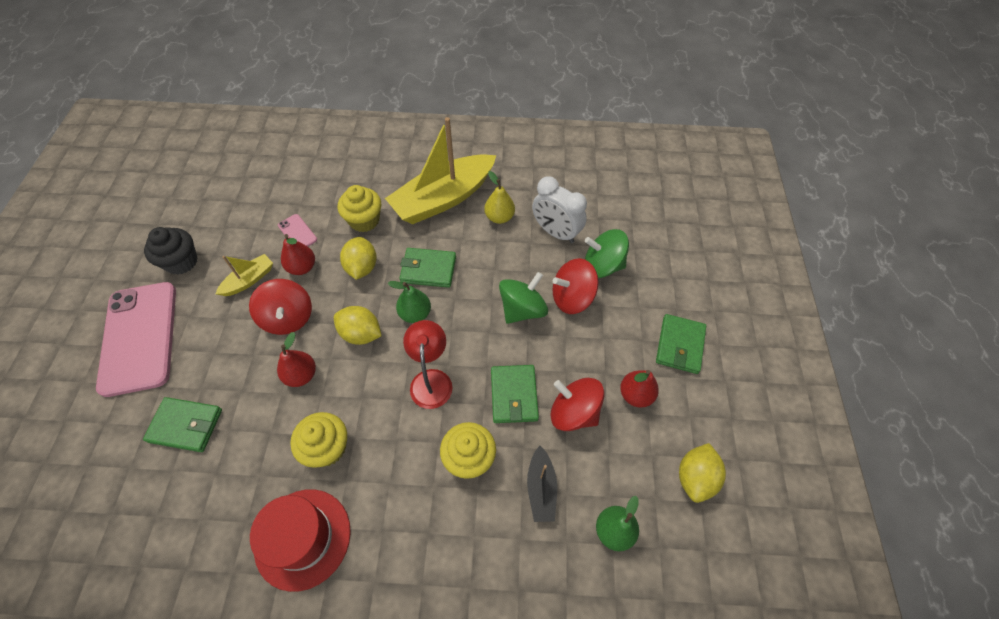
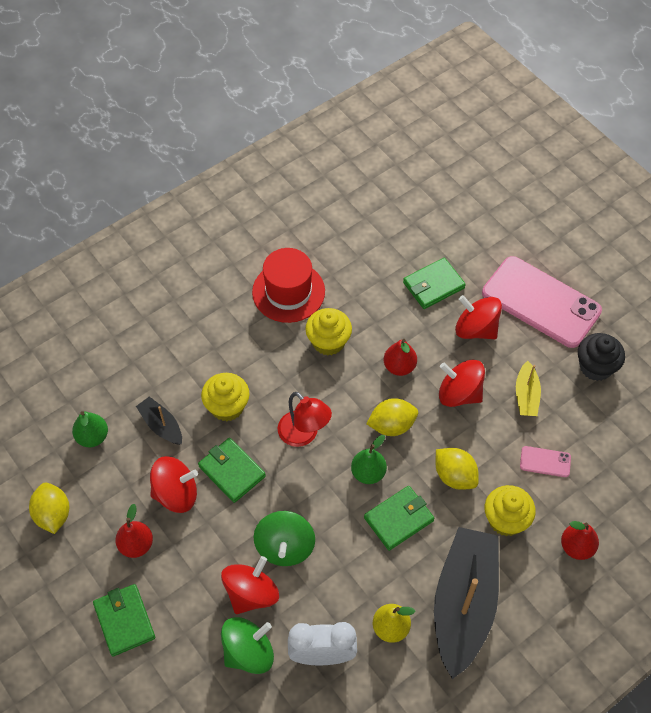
camera: 140 degrees right, 0 degrees up
(211, 357) = (476, 329): none -> red spinning top
(302, 267) = (500, 437): red pear -> red pear (576, 547)
(443, 199) = (463, 604): yellow boat -> black boat

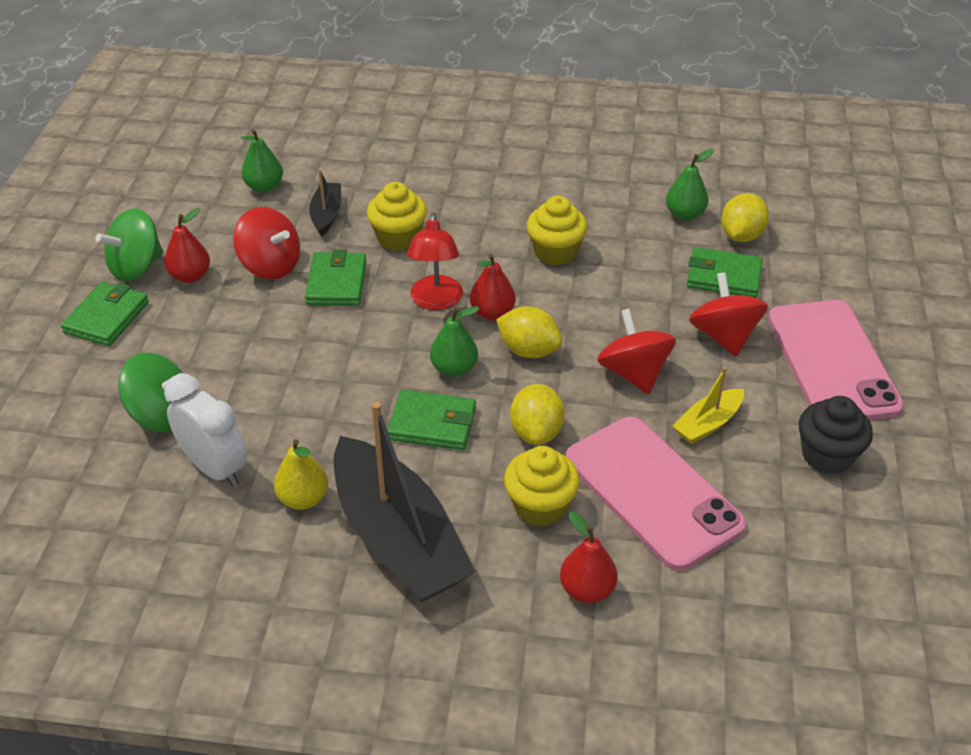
camera: 45 degrees right, 15 degrees down
(53, 514) = (163, 214): yellow lemon -> yellow lemon (741, 236)
(251, 593) = (226, 376): red spinning top -> none
(285, 547) = (301, 366): green spinning top -> green spinning top (136, 267)
(288, 292) = (568, 196): red hat -> none
(367, 254) = (685, 214): none -> green pear
(399, 366) = (599, 313): red pear -> red pear (492, 313)
(463, 604) = (398, 539): black boat -> black boat turned 90 degrees clockwise
(545, 462) = (652, 492): pink phone -> pink phone, size x2.45

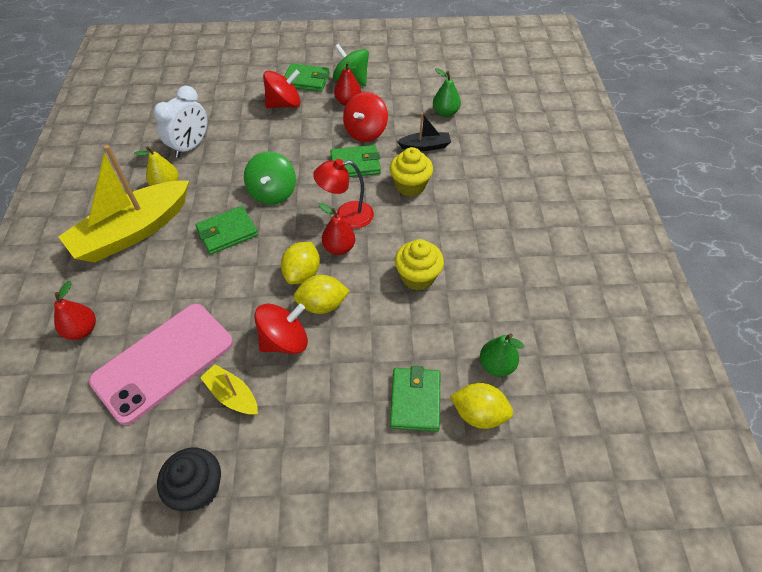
camera: 80 degrees right, 10 degrees up
(161, 415) = (231, 118): green spinning top -> green spinning top (273, 193)
(398, 539) = (133, 231): black boat -> yellow boat
(432, 424) = (227, 232): green wallet -> green wallet turned 60 degrees clockwise
(454, 369) = (279, 235): green pear -> none
(536, 432) = (221, 287): yellow lemon -> yellow lemon (322, 305)
(540, 506) = (154, 297): yellow cupcake -> none
(724, 336) = (336, 403): red spinning top -> red spinning top (284, 104)
(832, 362) = (314, 496): pink phone -> none

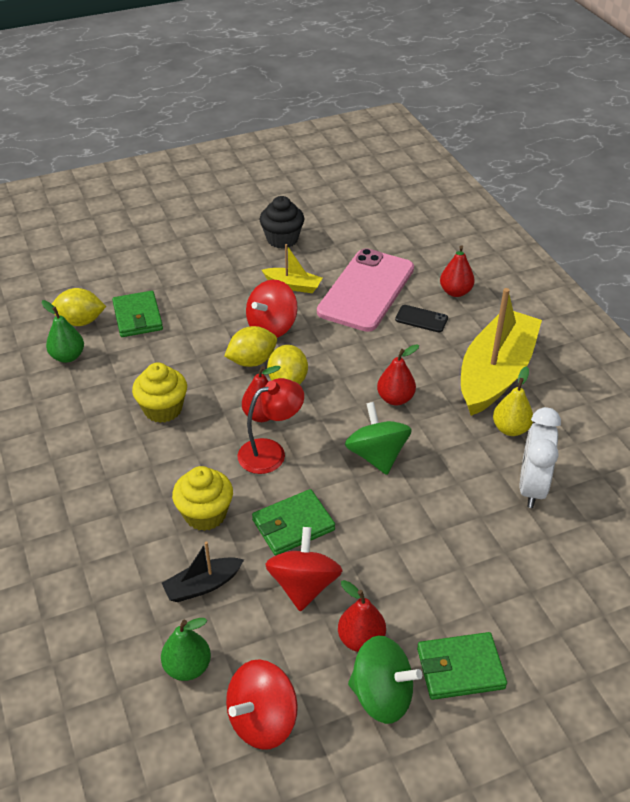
camera: 160 degrees right, 10 degrees down
(142, 306) = (421, 319): none -> black phone
(227, 232) = (395, 399): green wallet -> red pear
(284, 104) = (460, 601): red spinning top -> red spinning top (262, 720)

